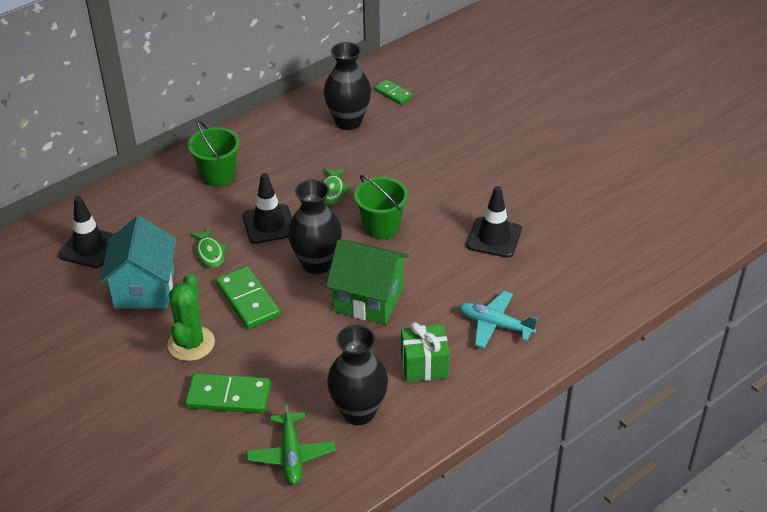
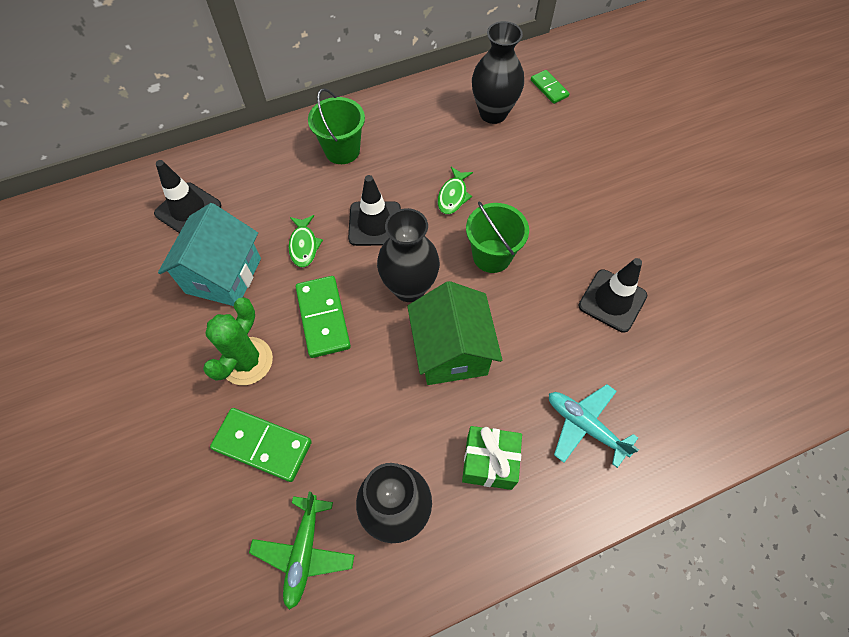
camera: 15 degrees right, 20 degrees up
(368, 299) = (451, 351): green house -> green house turned 45 degrees clockwise

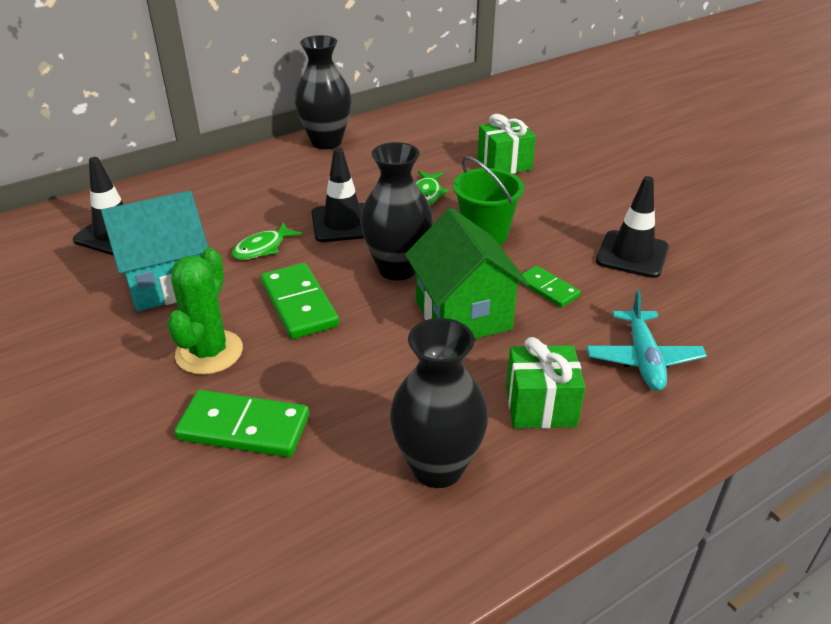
camera: 10 degrees left, 25 degrees down
(223, 276) = (167, 282): turquoise house -> turquoise house turned 60 degrees clockwise
(304, 245) = (262, 248): green fish -> green fish turned 60 degrees clockwise
(304, 552) = (322, 528): green plane -> none
(342, 150) = (291, 173): green bucket -> none
(493, 113) = (451, 133): black vase -> black vase (326, 142)
(531, 164) = (504, 164): none -> green gift
(549, 88) = (504, 112): green domino -> green domino (548, 289)
(585, 426) = (643, 359): turquoise plane -> turquoise plane turned 120 degrees counterclockwise

